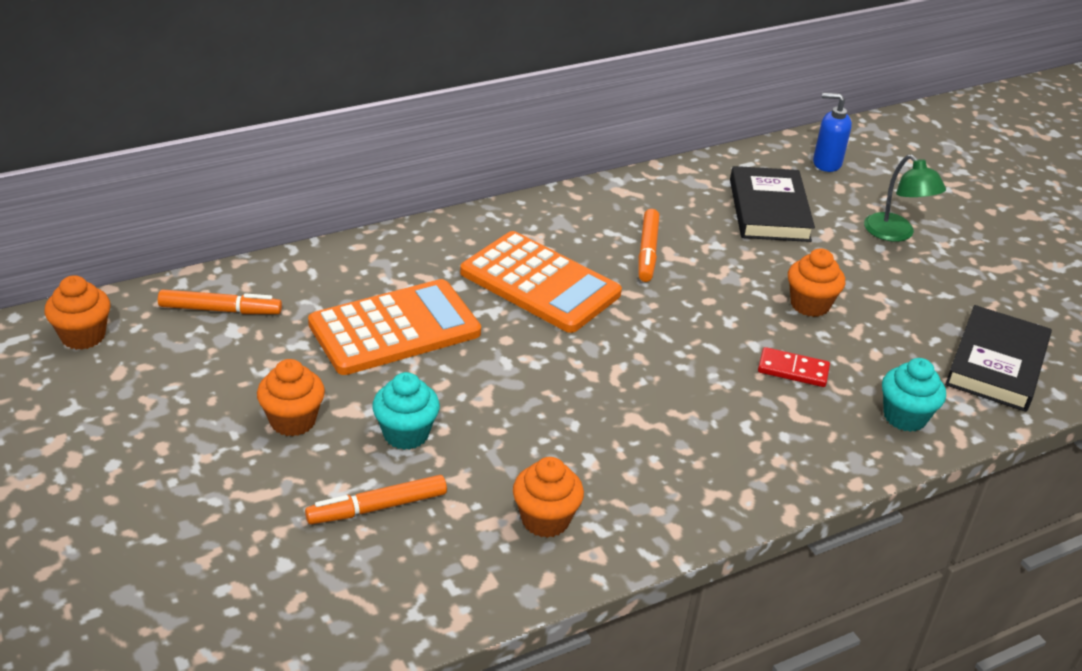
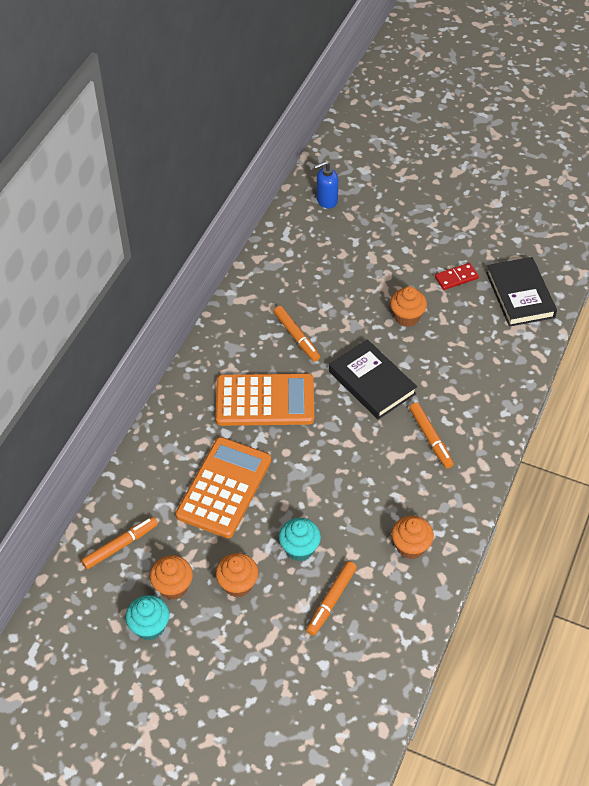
camera: 35 degrees left, 15 degrees up
(83, 336) = (68, 619): orange cupcake -> orange cupcake (173, 586)
(705, 431) = (430, 438): none -> orange marker
(769, 210) = (329, 260): black book -> black book (372, 382)
(793, 370) = (436, 368): red domino -> red domino (456, 278)
(895, 234) = (405, 233): green lamp -> none
(904, 417) = (508, 361): turquoise cupcake -> turquoise cupcake (150, 627)

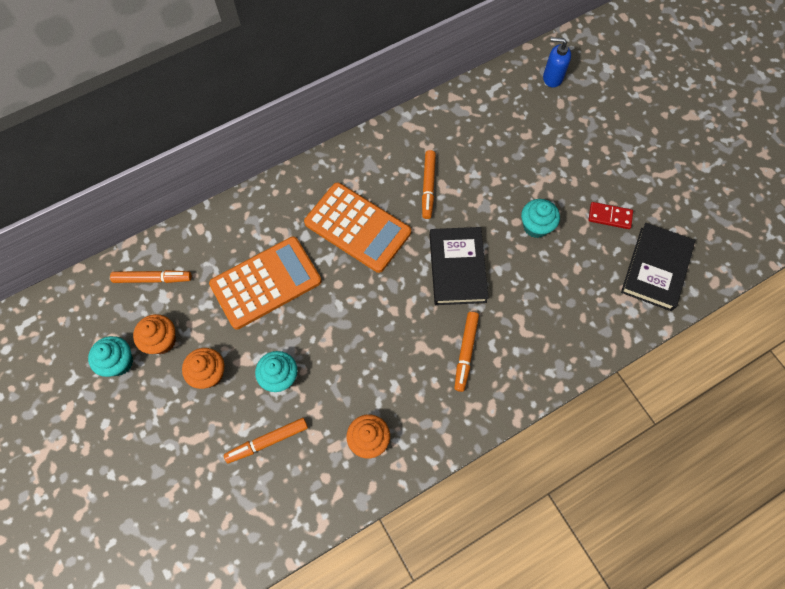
camera: 35 degrees right, 15 degrees up
(407, 317) = (536, 226): orange cupcake -> turquoise cupcake

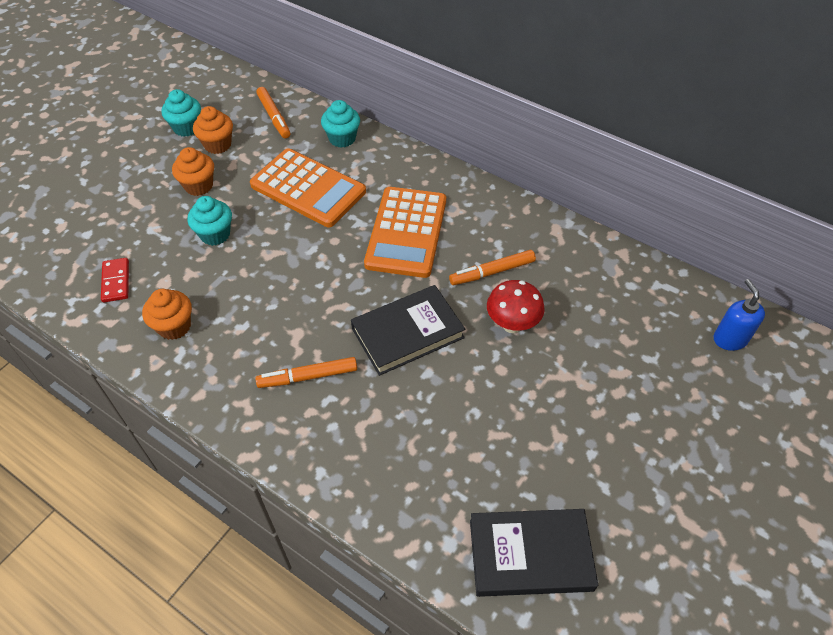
camera: 65 degrees right, 15 degrees down
(267, 441) = (147, 250): orange marker -> none
(482, 197) = (512, 324): none -> red mushroom
(536, 226) = (507, 392): turquoise cupcake -> turquoise cupcake (342, 138)
(609, 216) = (573, 471): red domino -> red domino (116, 281)

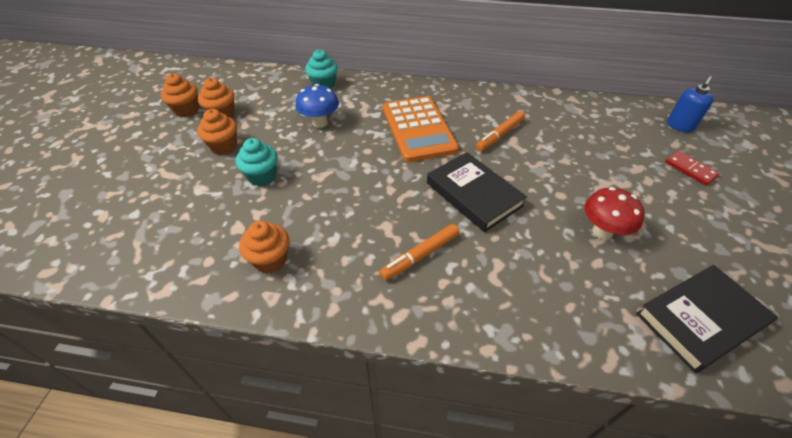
camera: 25 degrees left, 5 degrees down
(116, 281) = (188, 243): red domino -> red domino (690, 169)
(187, 128) = (187, 110): turquoise cupcake -> orange cupcake
(274, 117) = (259, 85): orange marker -> none
(308, 188) = (320, 123): orange calculator -> blue mushroom
(407, 333) = (473, 194): black book -> black book turned 75 degrees counterclockwise
(512, 324) = (542, 163): red mushroom -> red mushroom (602, 232)
(729, 339) = (679, 126): blue soap dispenser -> blue soap dispenser turned 105 degrees counterclockwise

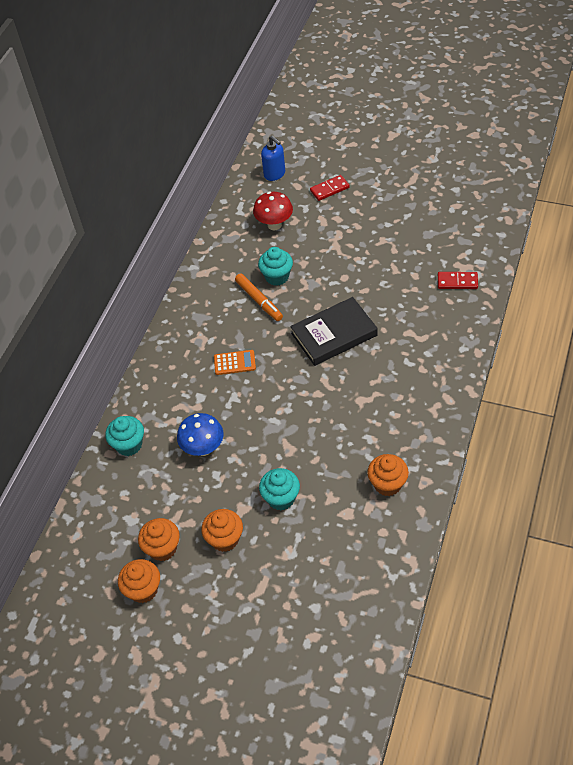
camera: 75 degrees left, 5 degrees up
(418, 129) = (234, 363): orange calculator -> orange calculator, size x0.44
(420, 255) = (395, 380): orange marker -> none
(536, 143) = (277, 277): none -> turquoise cupcake
(602, 232) = (386, 263): red mushroom -> red mushroom (274, 225)
(610, 314) = (457, 282): none -> red domino
(700, 319) = (464, 238): black book -> none

